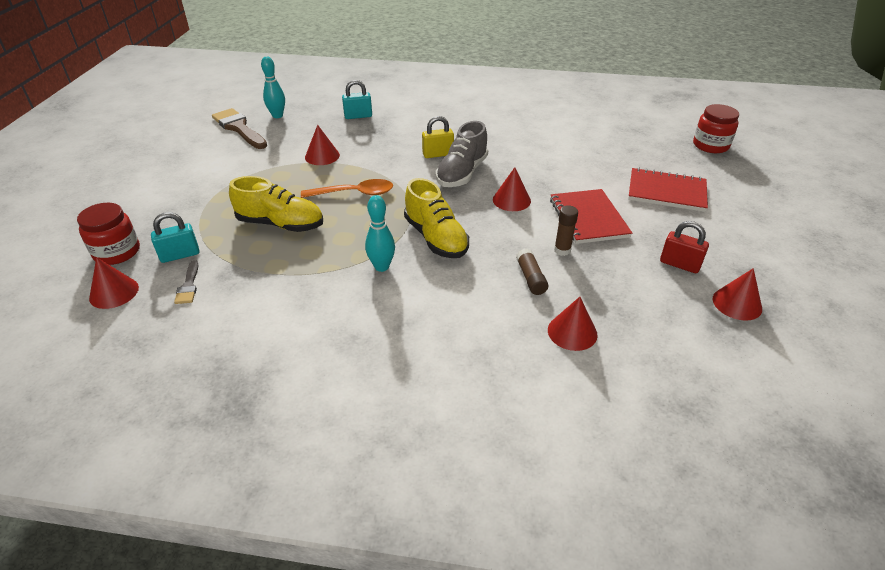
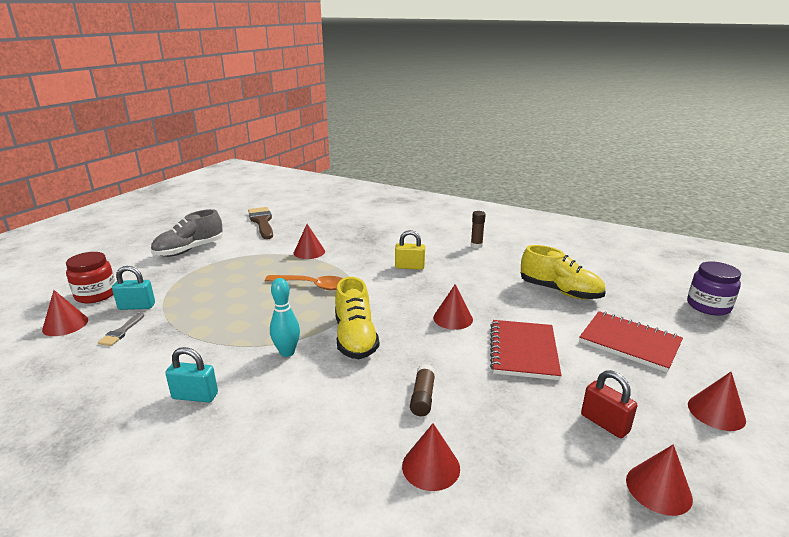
camera: 20 degrees right, 15 degrees down
(277, 116) = (298, 217): turquoise bowling pin -> none
(281, 224) = (232, 298): yellow shoe -> yellow shoe (560, 291)
(358, 116) = (362, 227): turquoise padlock -> turquoise padlock (195, 396)
(462, 173) = (420, 286): grey shoe -> grey shoe (189, 250)
(562, 250) = (474, 377): brown glue stick -> brown glue stick (476, 245)
(710, 145) = (708, 306): red jar -> purple jar
(751, 236) = (716, 412): none -> red cone

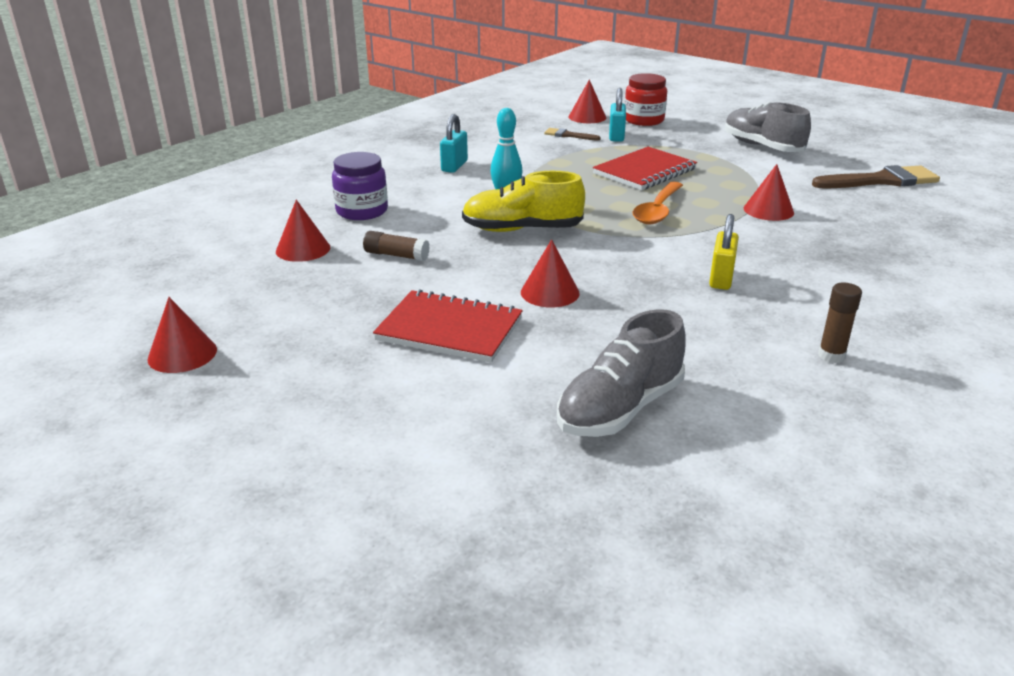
camera: 100 degrees right, 5 degrees up
(121, 332) = (568, 135): grey brush -> brown brush
(560, 291) = (620, 409): yellow shoe -> grey shoe
(604, 423) = (286, 351): red padlock -> none
(629, 343) = (429, 431): red notebook -> red notebook (644, 171)
(708, 306) = (520, 612): purple jar -> purple jar (362, 211)
(716, 412) = (239, 448): red cone -> none

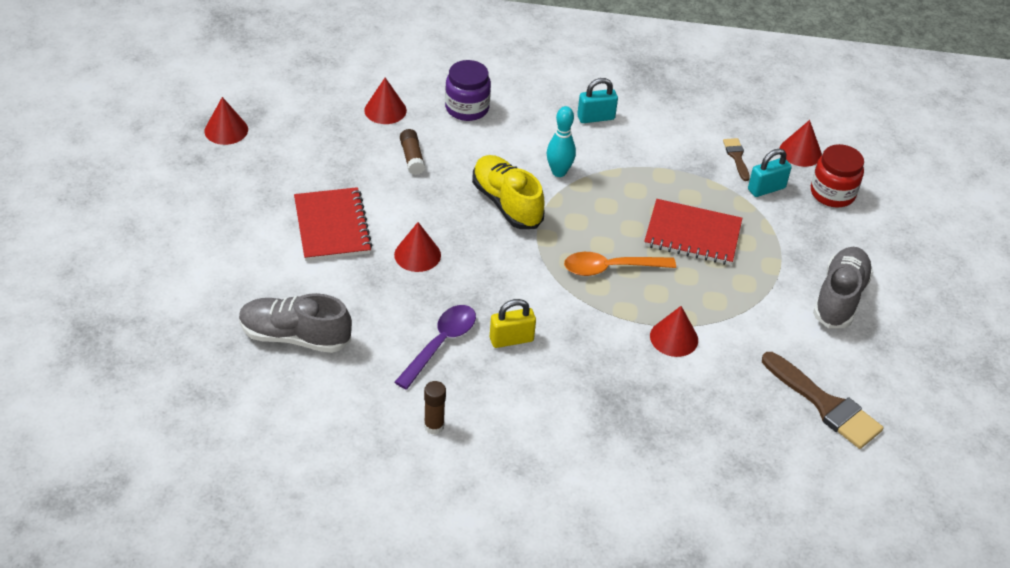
camera: 55 degrees right, 15 degrees up
(701, 317) = (440, 344): none -> purple spoon

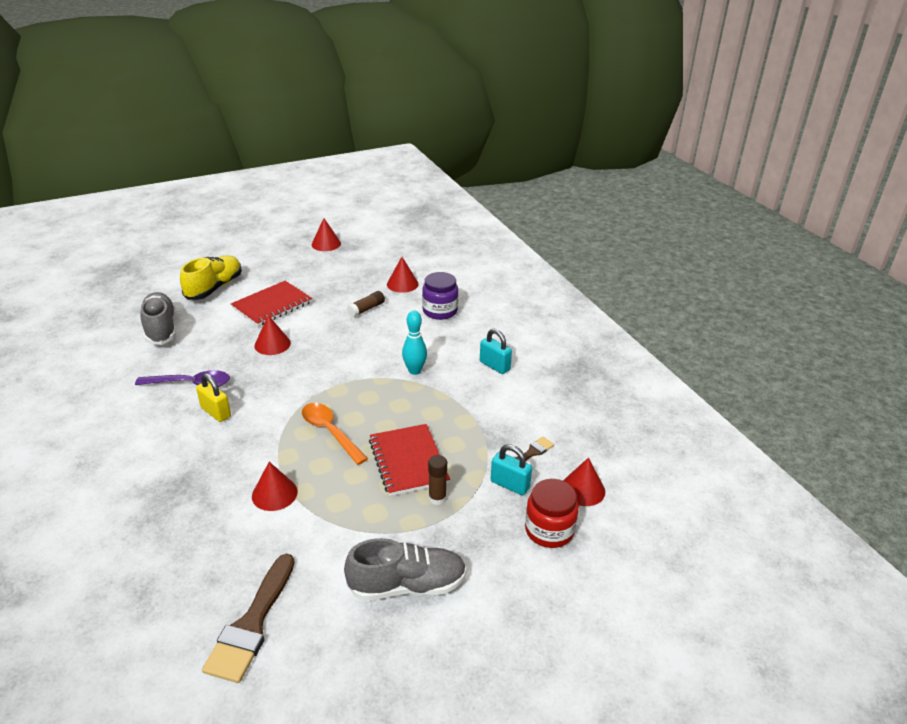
camera: 60 degrees right, 10 degrees down
(434, 426) = (107, 409): brown glue stick -> brown glue stick (437, 498)
(506, 203) = (358, 360): yellow shoe -> yellow shoe (214, 288)

